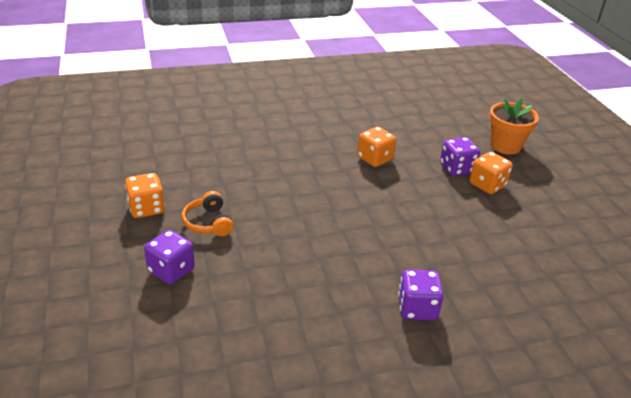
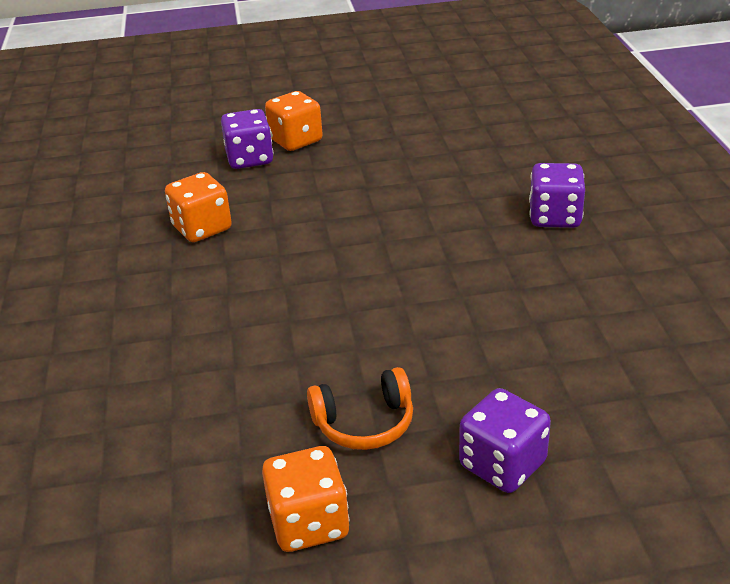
camera: 80 degrees left, 0 degrees up
(505, 146) = (201, 116): orange flower pot -> none

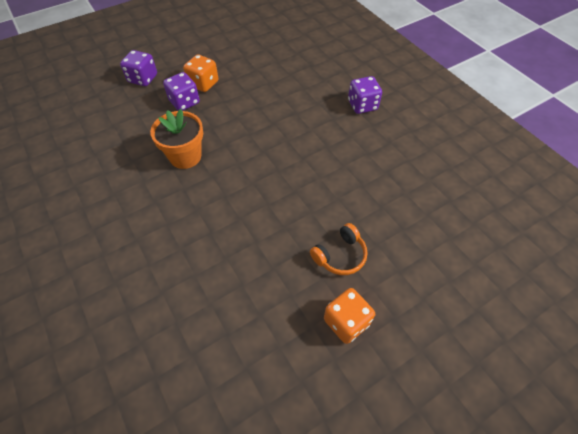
camera: 25 degrees left, 20 degrees up
(202, 228) = (185, 156): orange dice -> orange flower pot
(502, 464) = (414, 258): purple dice -> purple dice (143, 79)

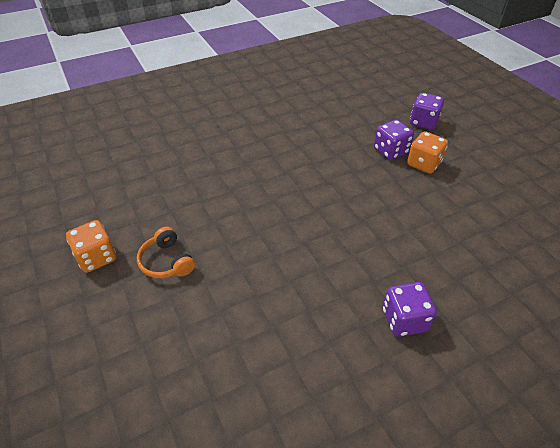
camera: 95 degrees right, 10 degrees down
(185, 156) = (312, 154): orange flower pot -> none

